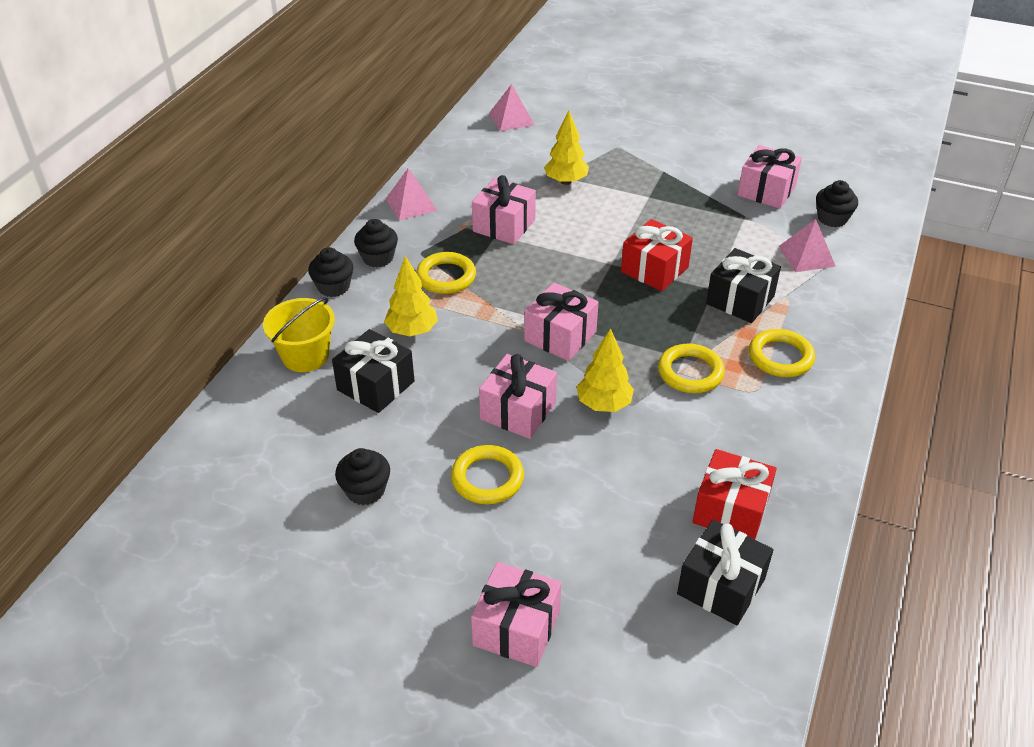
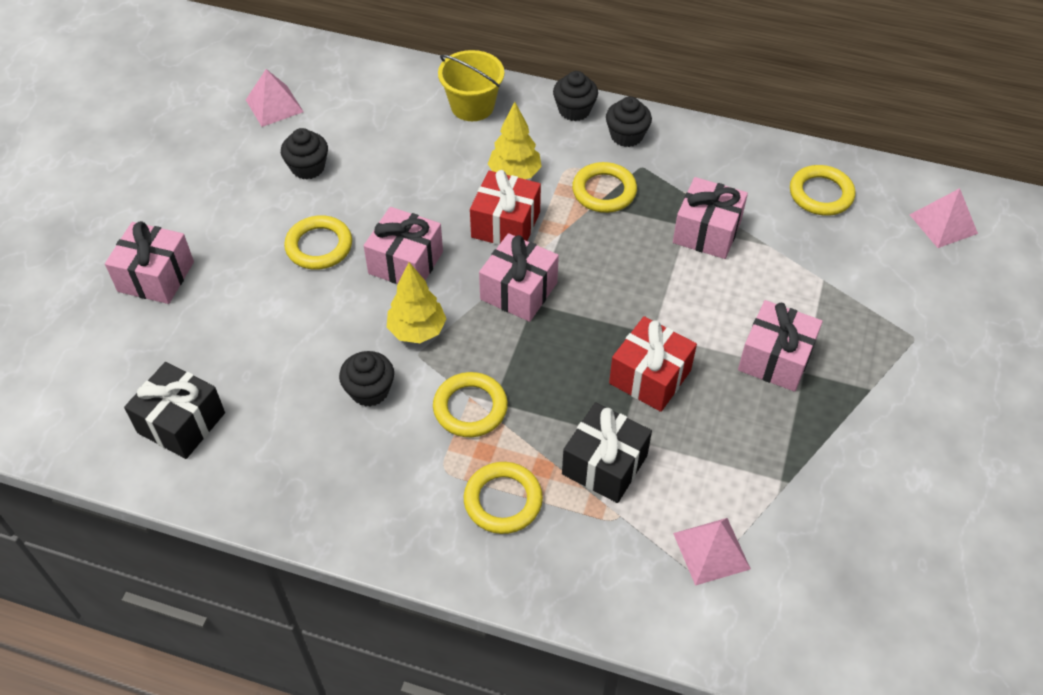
camera: 85 degrees right, 10 degrees up
(375, 385) = (435, 158): black gift -> none
(411, 204) = (728, 150): pink pyramid -> pink pyramid (274, 105)
(471, 166) = (821, 194): none -> yellow ring
(566, 181) = (814, 285): yellow tree -> none
(730, 510) = (271, 436): red gift -> red gift (505, 225)
(766, 191) = (857, 513): pink gift -> pink gift (775, 359)
(832, 218) = (810, 595): black cupcake -> black cupcake (369, 390)

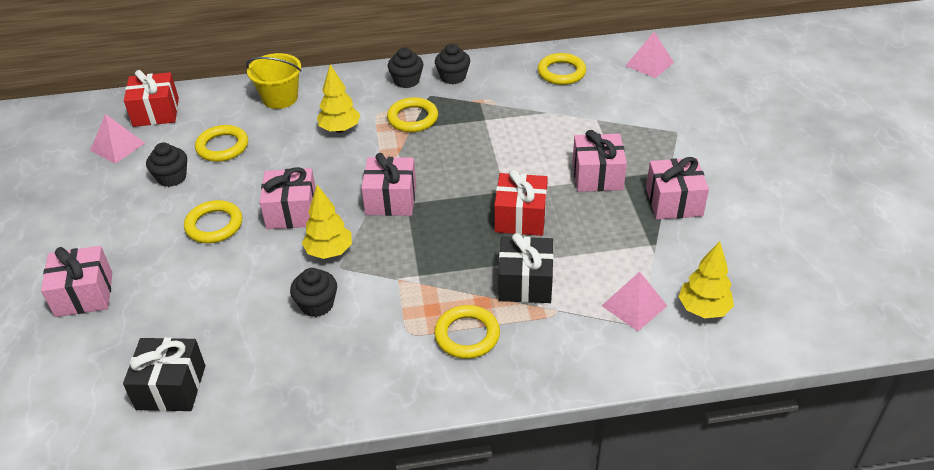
camera: 25 degrees left, 10 degrees down
(470, 408) = (403, 286): yellow ring -> yellow ring (222, 147)
(505, 225) = (354, 162): red gift -> red gift (156, 112)
(574, 110) = (358, 77): black cupcake -> black cupcake (453, 77)
(707, 232) = (501, 118): pink gift -> pink gift (674, 202)
(790, 594) = (703, 309): none -> yellow tree

